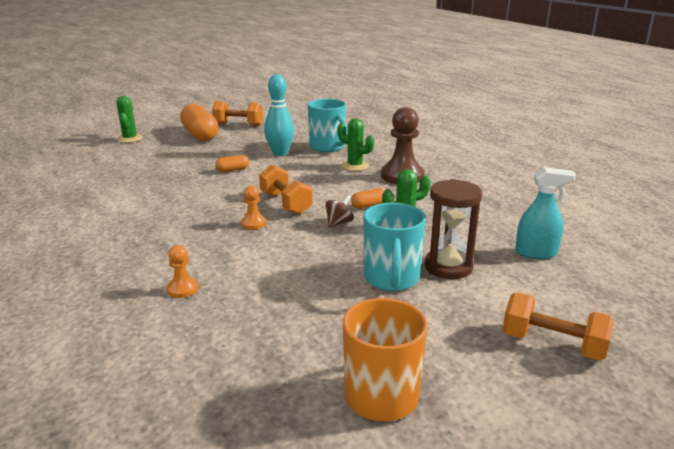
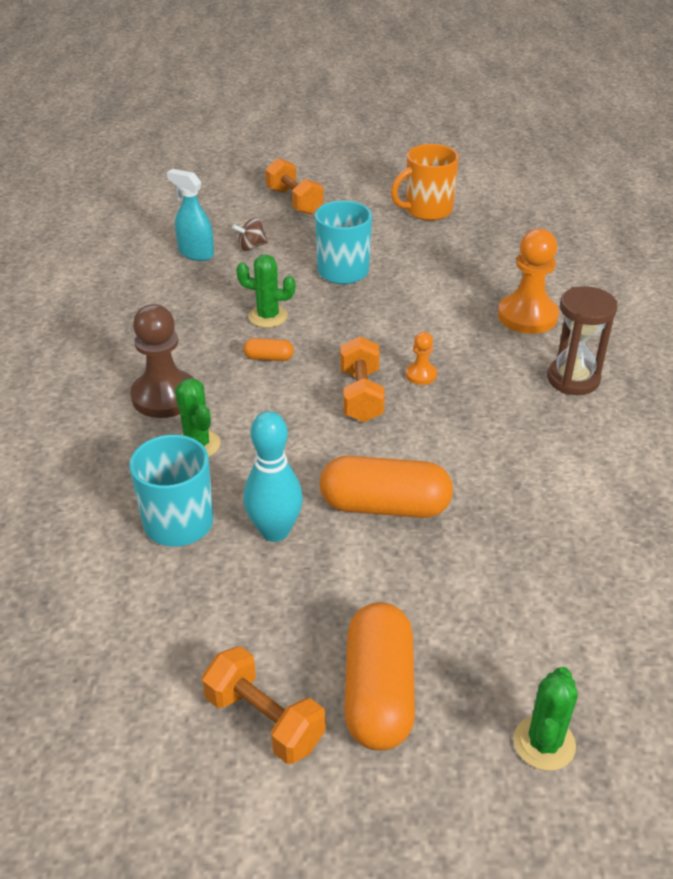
camera: 150 degrees left, 15 degrees up
(182, 289) = (527, 316): orange pawn -> orange pawn, size x2.04
(232, 170) = (384, 506): orange capsule -> orange capsule, size x2.20
(339, 223) = (328, 343): brown spinning top -> brown spinning top (251, 247)
(448, 267) = (285, 265): brown hourglass -> brown hourglass (573, 379)

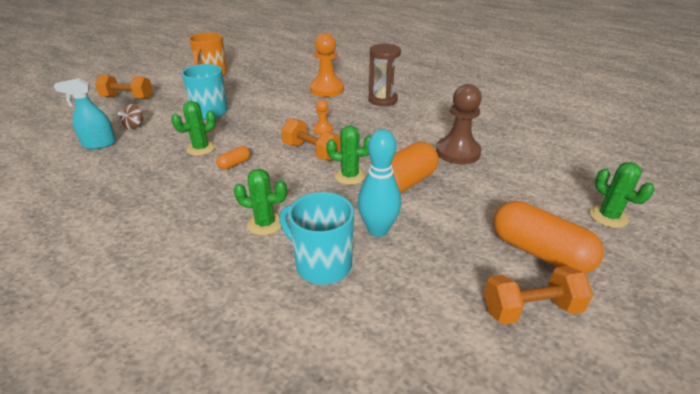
camera: 50 degrees left, 5 degrees down
(164, 396) = (201, 216): brown pawn -> brown pawn (457, 152)
(349, 454) = (349, 176): none -> green cactus

